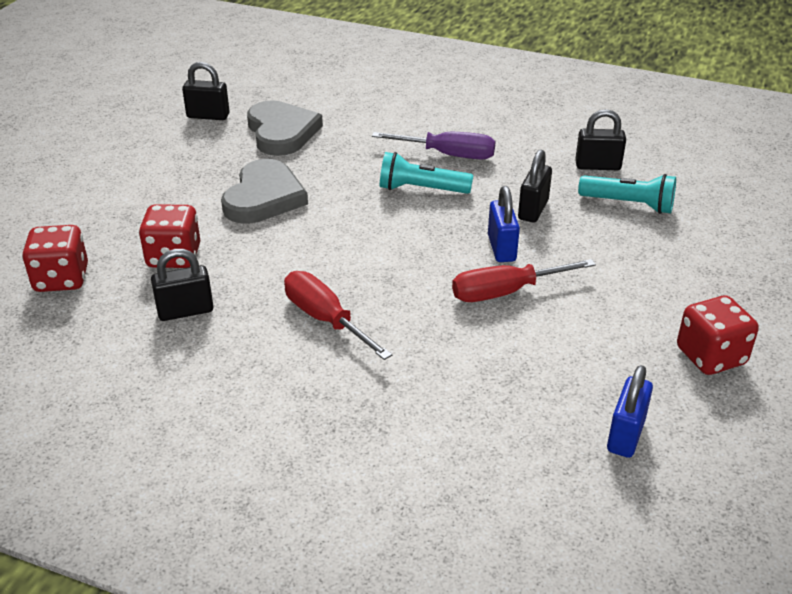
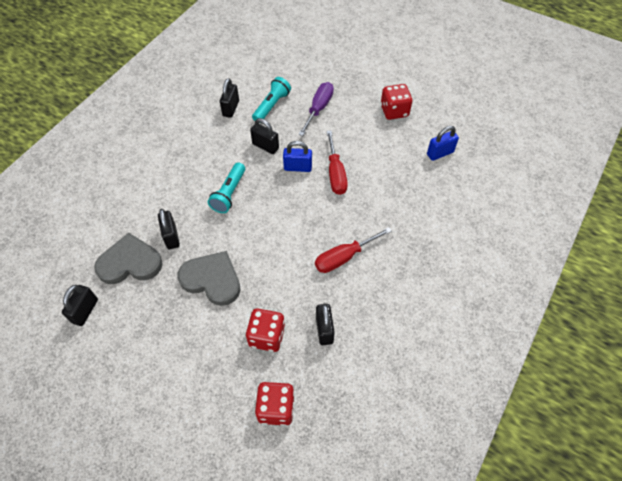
camera: 80 degrees left, 20 degrees up
(329, 154) = (171, 237): none -> black padlock
(448, 155) = (195, 173): purple screwdriver -> purple screwdriver (318, 109)
(625, 435) = (440, 153): blue padlock -> blue padlock turned 60 degrees counterclockwise

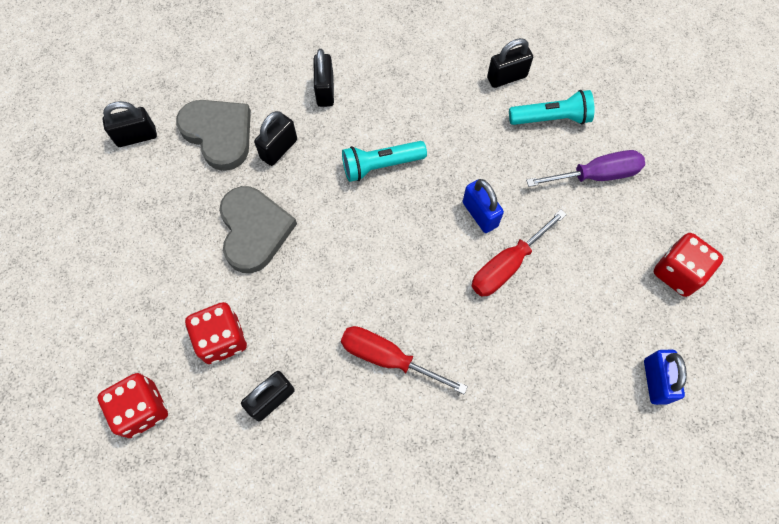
camera: 55 degrees right, 10 degrees up
(265, 146) = (482, 155): black padlock -> black padlock (325, 91)
(440, 153) = (655, 381): blue padlock -> blue padlock turned 60 degrees clockwise

